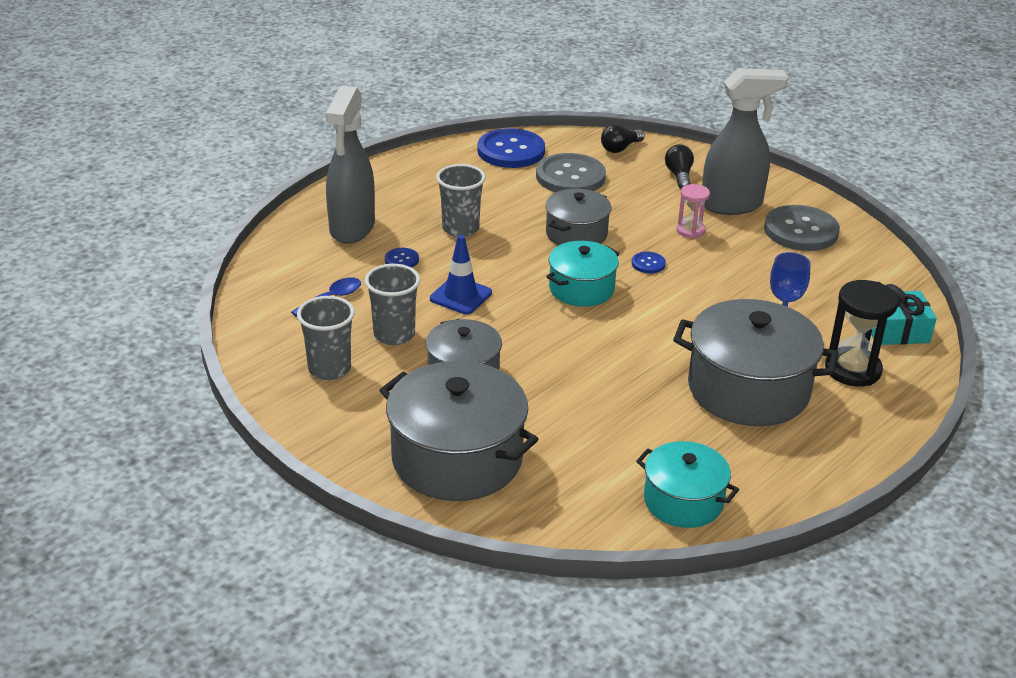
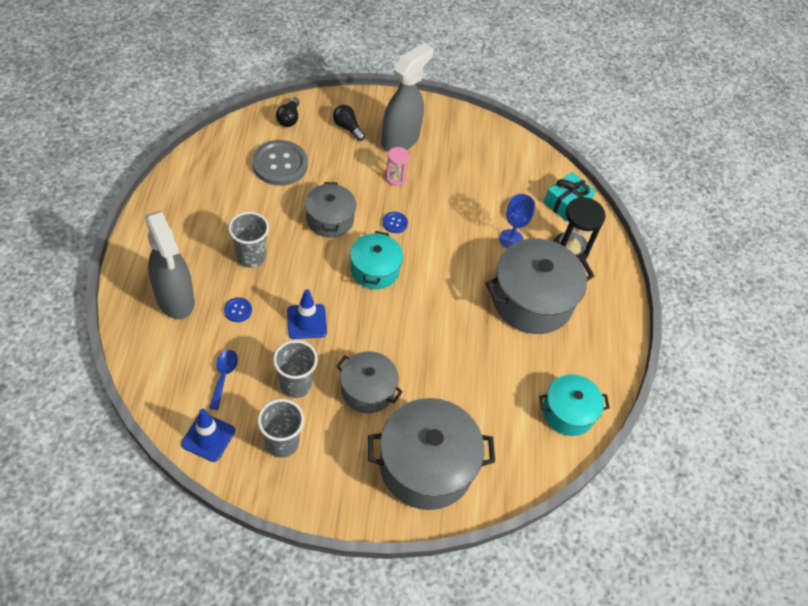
camera: 45 degrees left, 20 degrees up
(266, 332) = (208, 437): none -> blue traffic cone
(511, 151) = (218, 158): blue button -> none
(801, 231) = (456, 143): grey button -> none

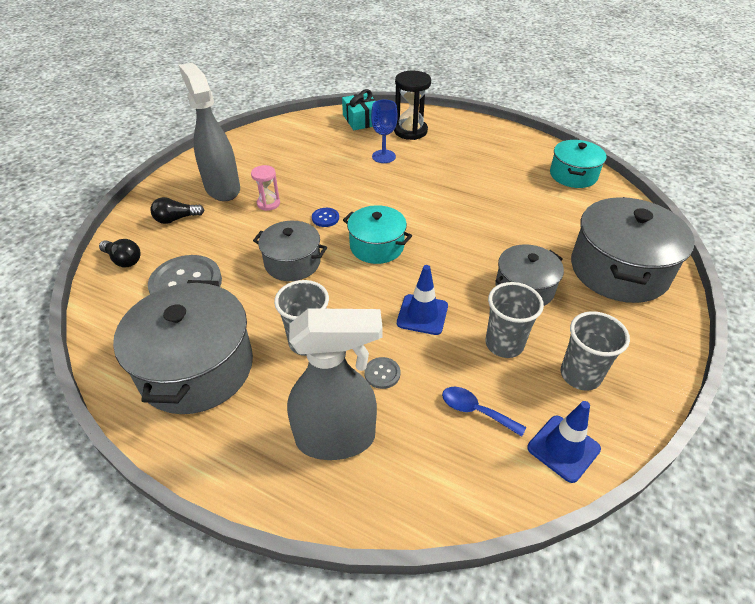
camera: 60 degrees left, 10 degrees down
(238, 310) = (382, 373): blue button -> grey button
(532, 300) = (454, 163): grey pot -> grey pot (196, 367)

